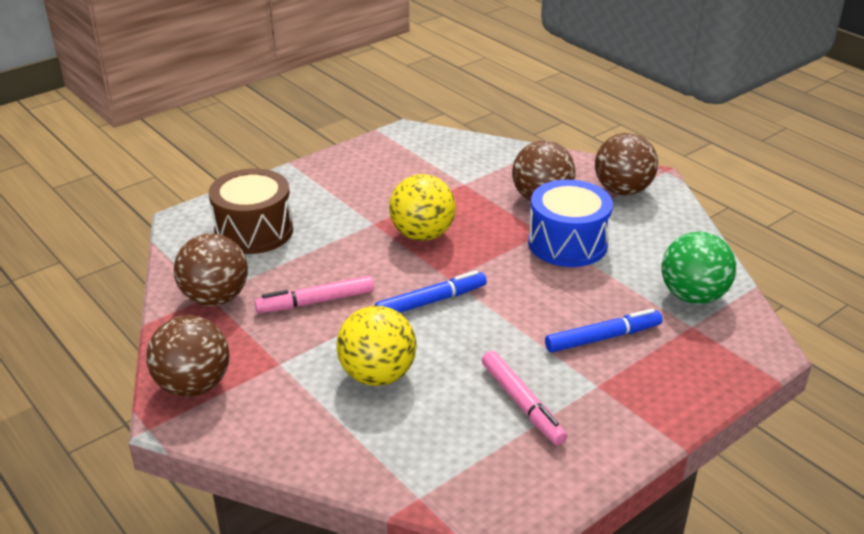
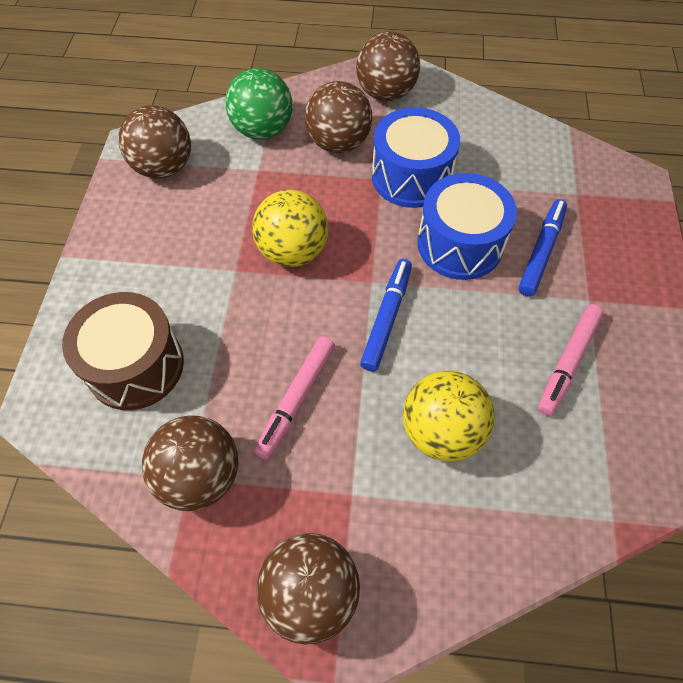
camera: 45 degrees left, 25 degrees up
(405, 152) = (164, 168): none -> brown ball
(522, 404) = (567, 362): pink marker -> pink marker turned 105 degrees clockwise
(545, 297) = (460, 244): none -> blue drum
(693, 296) = (547, 165): green ball -> green ball (262, 130)

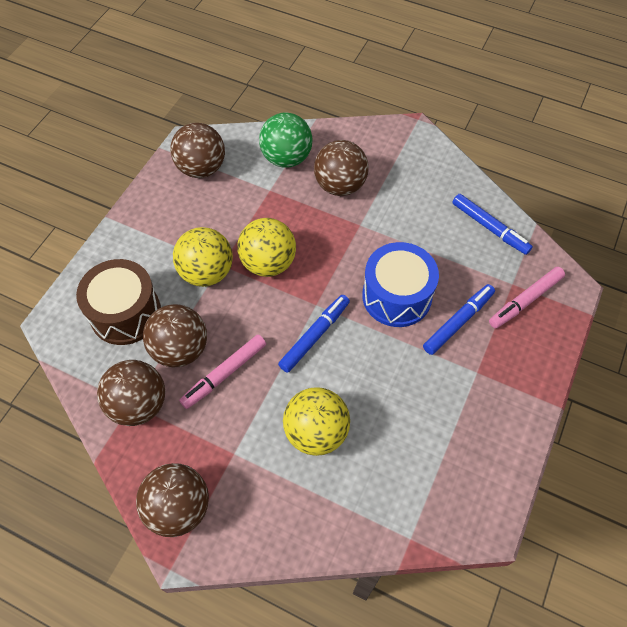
camera: 20 degrees right, 0 degrees up
(221, 284) = (206, 272): none -> yellow ball
(386, 93) = (396, 153): brown ball -> brown ball (180, 349)
(411, 177) = (384, 230): blue drum -> none
(524, 143) = (489, 228): none -> blue marker
(567, 362) = (435, 414): pink marker -> pink marker (525, 301)

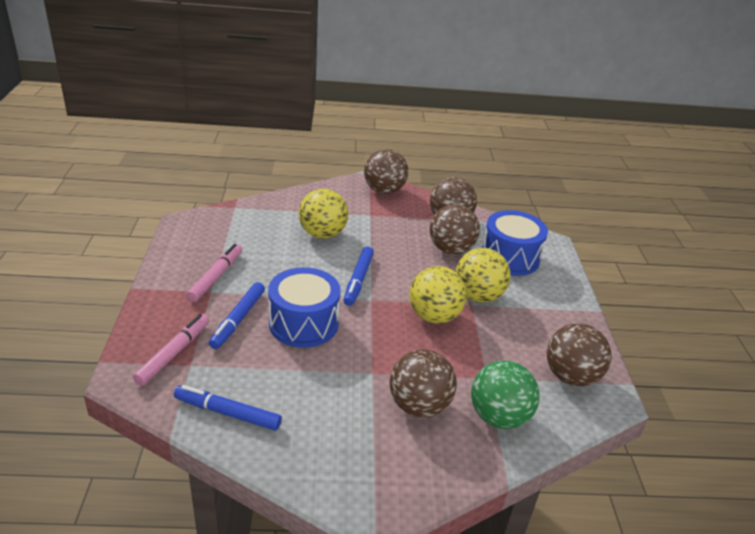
camera: 150 degrees right, 25 degrees down
(125, 313) = (510, 258): brown drum -> blue drum
(224, 374) = (408, 245): pink marker -> pink marker (216, 277)

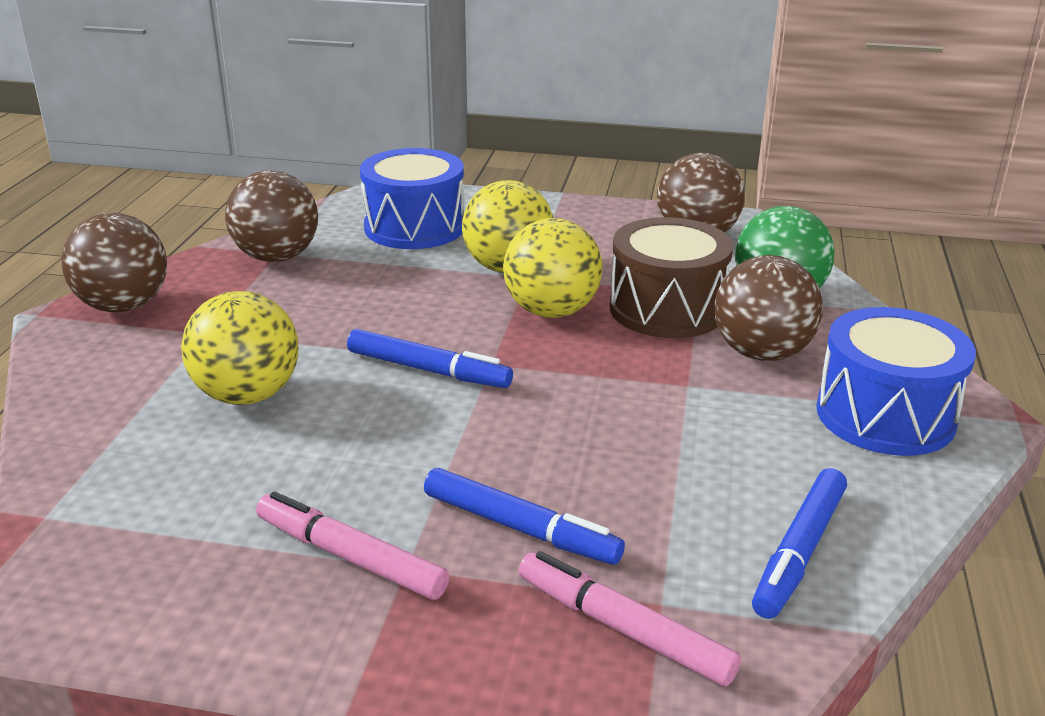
camera: 75 degrees left, 5 degrees down
(303, 323) = (547, 444): blue drum -> blue drum (885, 415)
(451, 249) = (369, 270): brown ball -> none
(457, 363) = (667, 309): none -> brown drum

